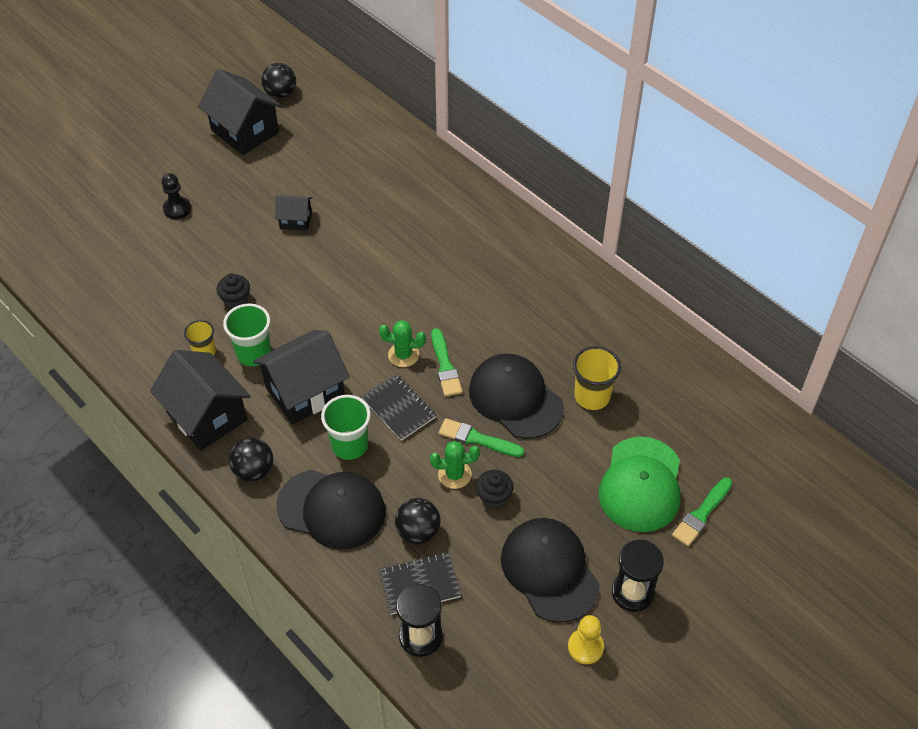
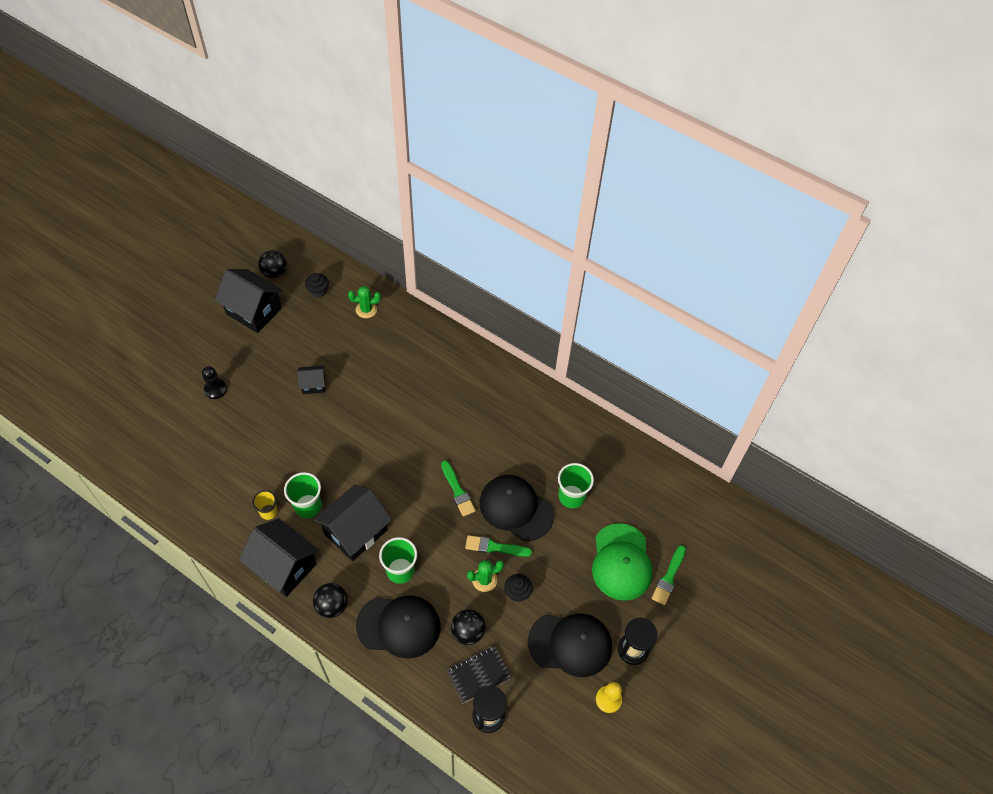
camera: 15 degrees left, 5 degrees up
(236, 300) = (282, 462): black cupcake -> black cupcake (318, 291)
(398, 408) = (430, 532): black notebook -> none
(403, 355) = (424, 487): green cactus -> green cactus (366, 310)
(549, 570) = (570, 644): black cap -> black cap turned 135 degrees clockwise
(592, 396) = (571, 496): yellow cup -> green cup

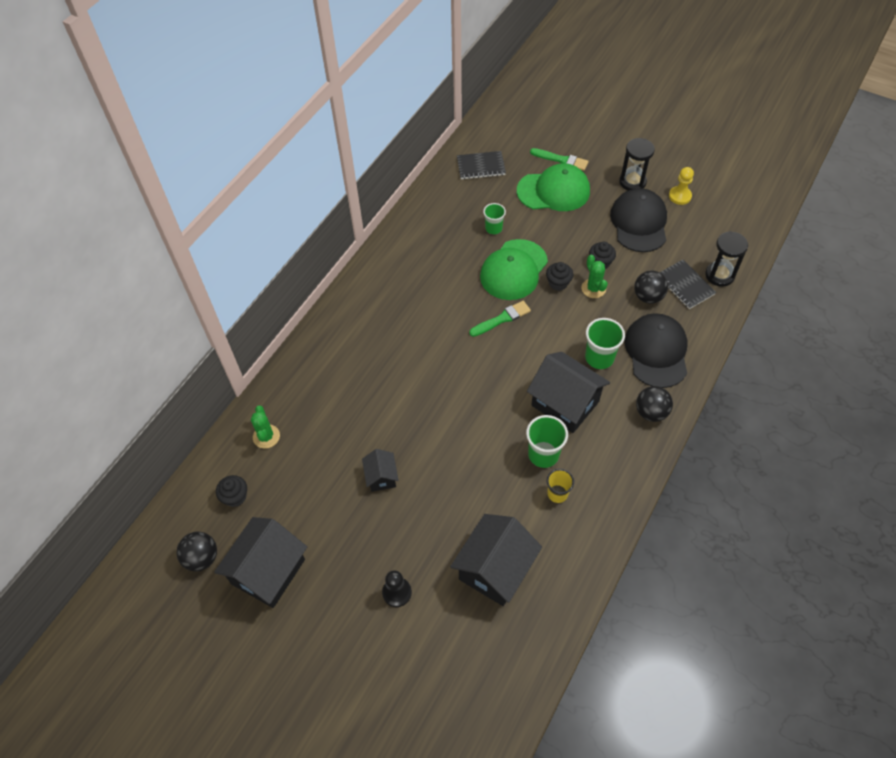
camera: 90 degrees left, 0 degrees up
(284, 566) = (618, 465): black house -> black house (495, 569)
(495, 547) = (558, 283): green brush -> black cupcake
(516, 508) = (513, 270): black cap -> green cap
(571, 496) = (493, 228): green cup -> green cup, size x0.65
(659, 494) = (481, 166): none -> black notebook

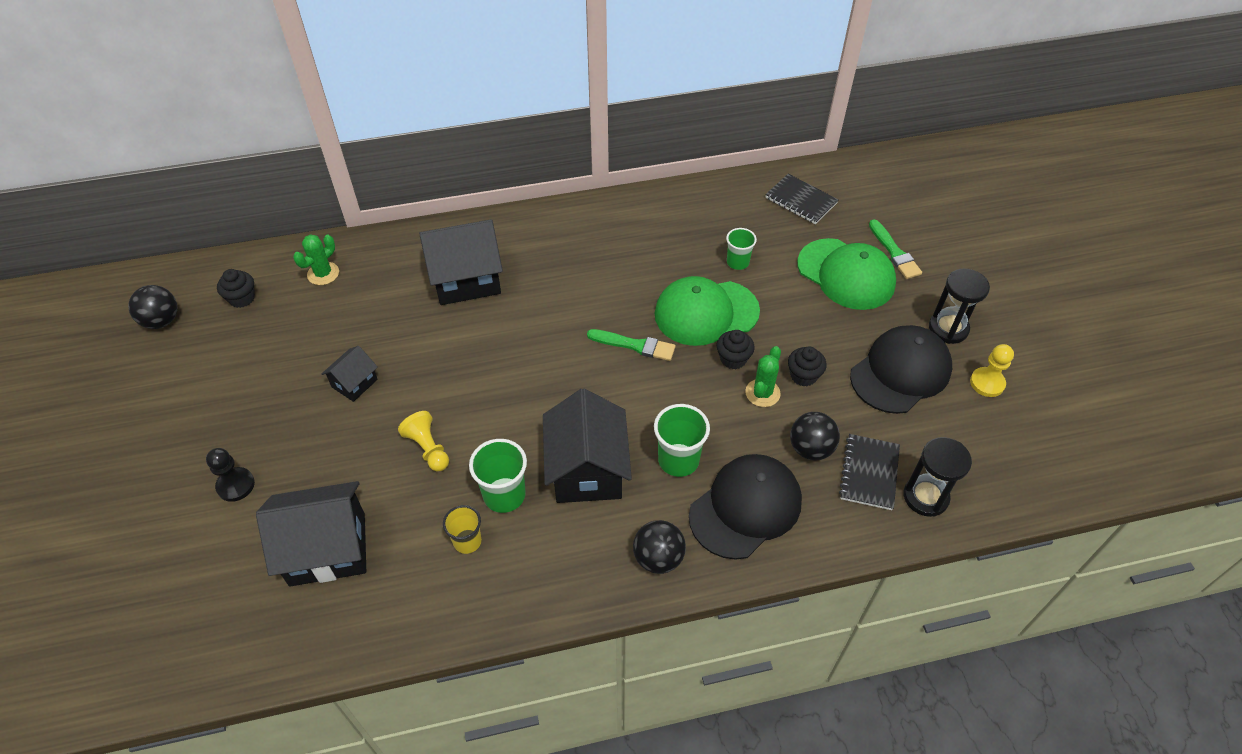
camera: 45 degrees right, 5 degrees down
(268, 571) = (183, 374): black house -> black house (466, 280)
(472, 470) = (428, 448): none -> yellow pawn

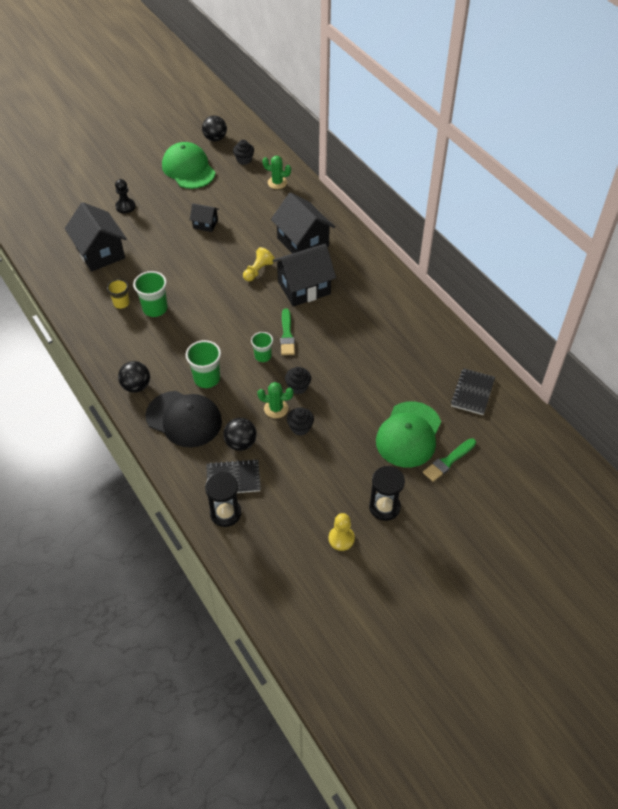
camera: 70 degrees right, 0 degrees up
(428, 448) = (174, 268): yellow pawn -> yellow pawn (258, 271)
(587, 470) = (184, 339): black house -> black house (304, 288)
(706, 312) = (332, 363): green cap -> green cap (188, 169)
(737, 262) = (387, 369): green cup -> green cup (263, 356)
(900, 372) = (328, 483): black cap -> none

